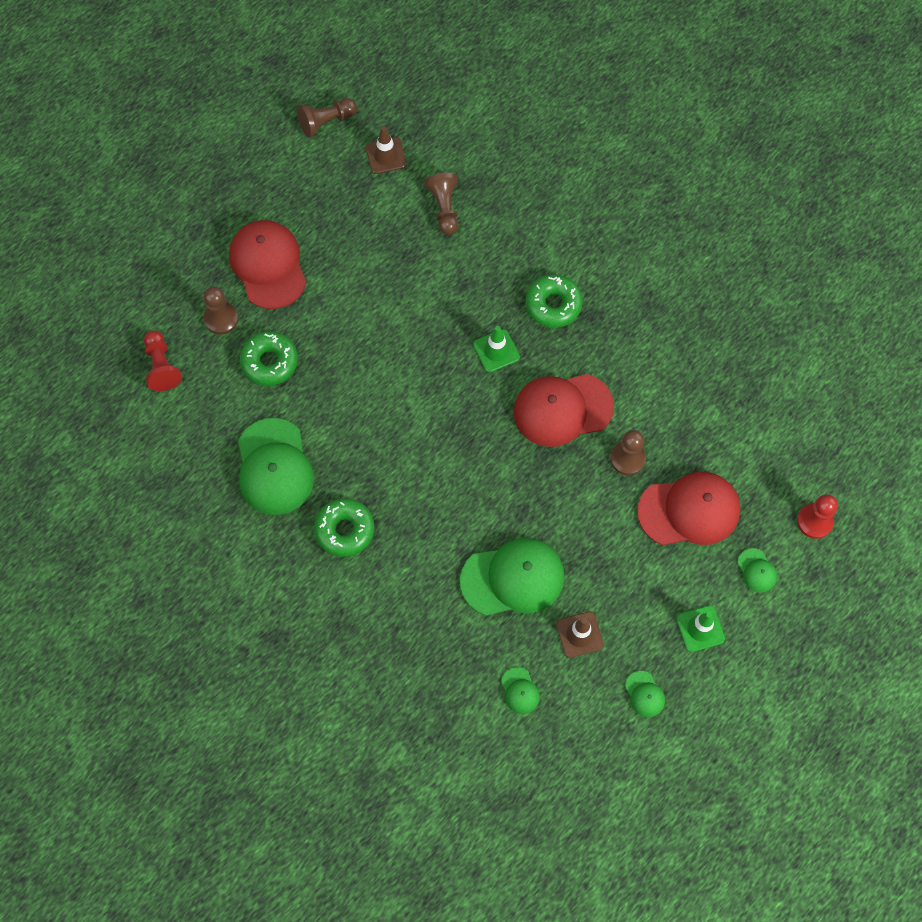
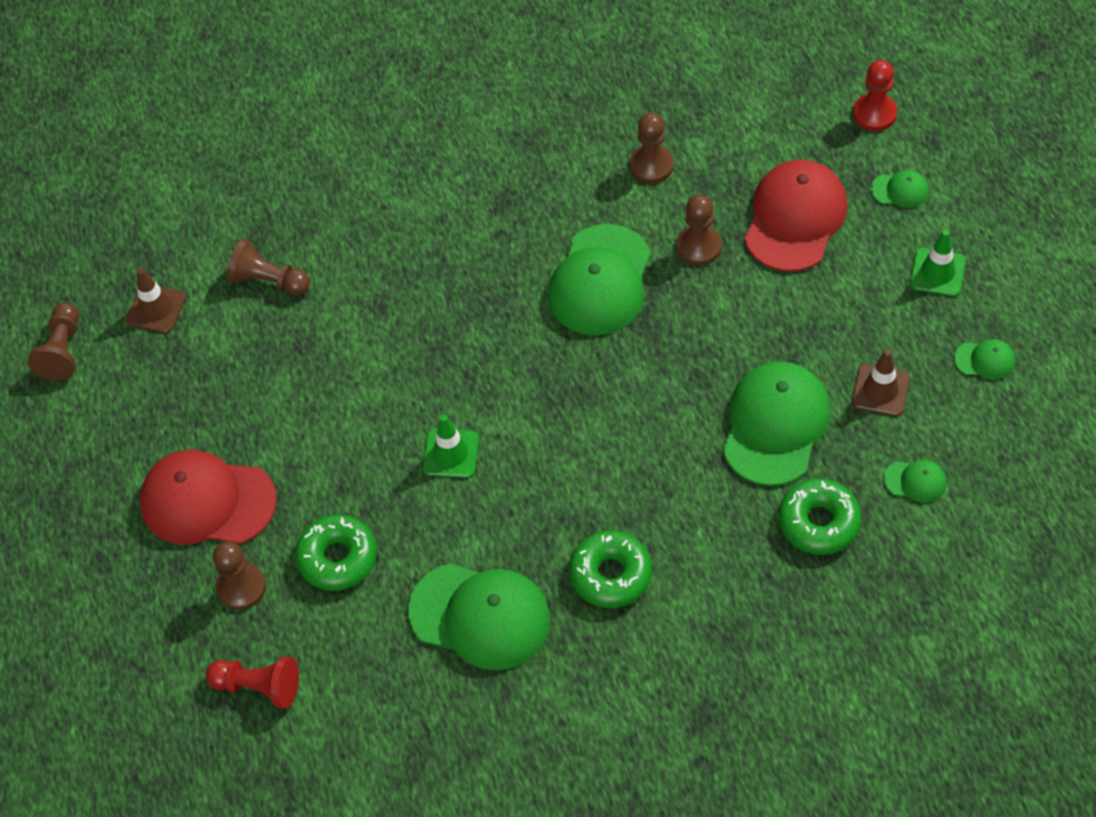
camera: 55 degrees left, 10 degrees down
(496, 351) = (485, 312): green traffic cone -> green traffic cone (451, 453)
(553, 305) = (467, 230): green donut -> green donut (818, 522)
(562, 409) = (600, 281): red cap -> green cap
(677, 394) = (651, 165): none -> brown pawn

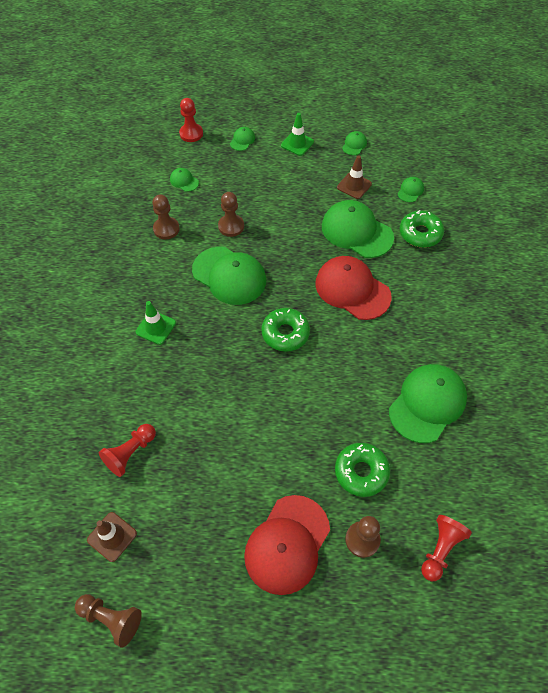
camera: 75 degrees left, 0 degrees up
(269, 280) = (130, 453): brown pawn -> red pawn
(451, 453) = (311, 385): green traffic cone -> green traffic cone (156, 327)
(610, 574) = (421, 331): green donut -> green donut (285, 333)
(762, 147) = (184, 181): none -> green cap
(795, 218) = (236, 183): red cap -> red cap (352, 289)

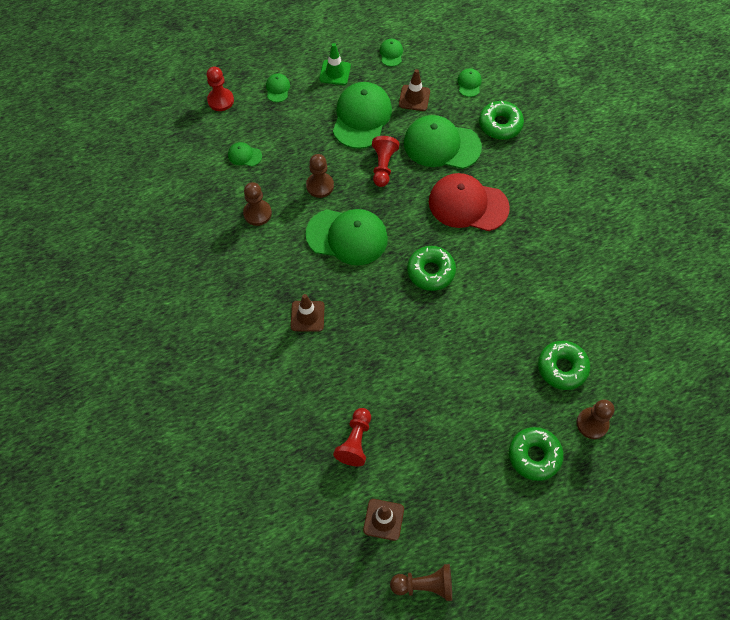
camera: 25 degrees left, 5 degrees up
(156, 327) = (307, 316): green traffic cone -> brown traffic cone
(287, 544) = (534, 456): red cap -> green donut
(427, 403) = (586, 284): green cap -> green cap (361, 117)
(440, 549) = (656, 403): red pawn -> red pawn (383, 166)

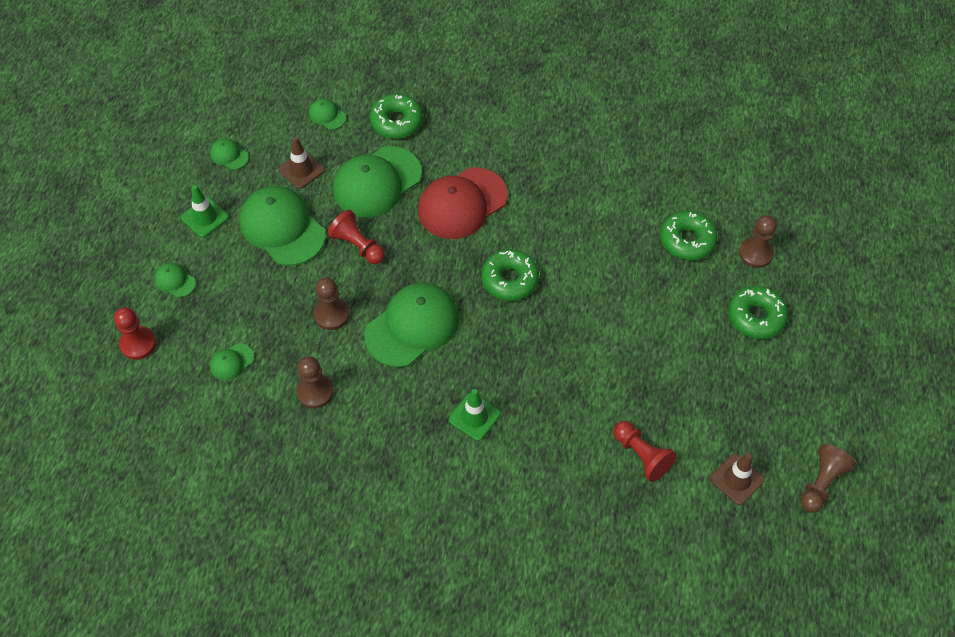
camera: 55 degrees left, 5 degrees down
(307, 316) = (474, 416): brown traffic cone -> green traffic cone

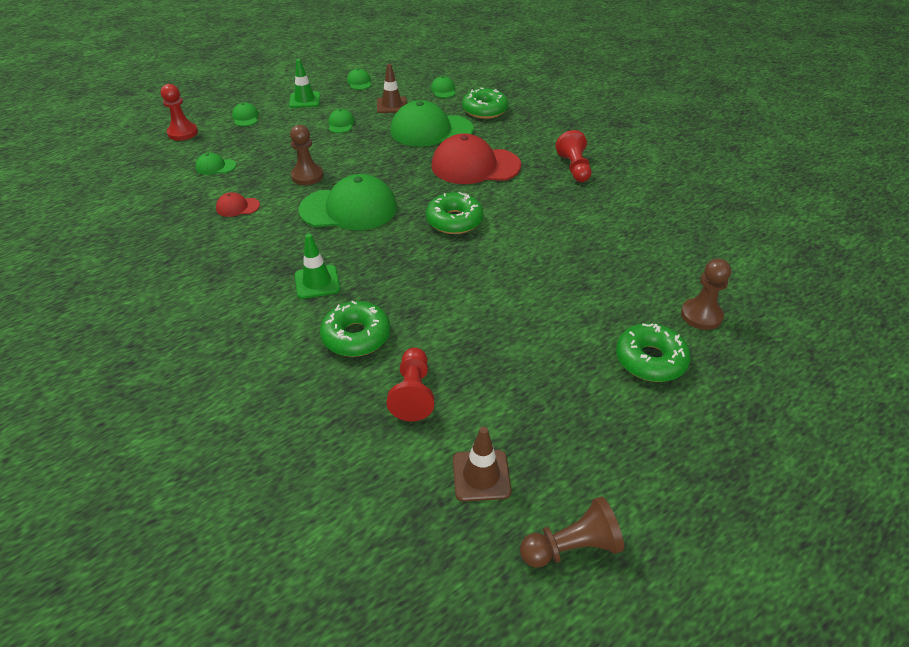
camera: 40 degrees right, 15 degrees down
(282, 228) = (341, 124): green cap -> green cap, size x0.44
(315, 392) = (237, 207): brown pawn -> red cap
(358, 245) = (374, 153): red pawn -> red pawn (574, 168)
(687, 240) = (639, 273): green donut -> green donut (356, 336)

